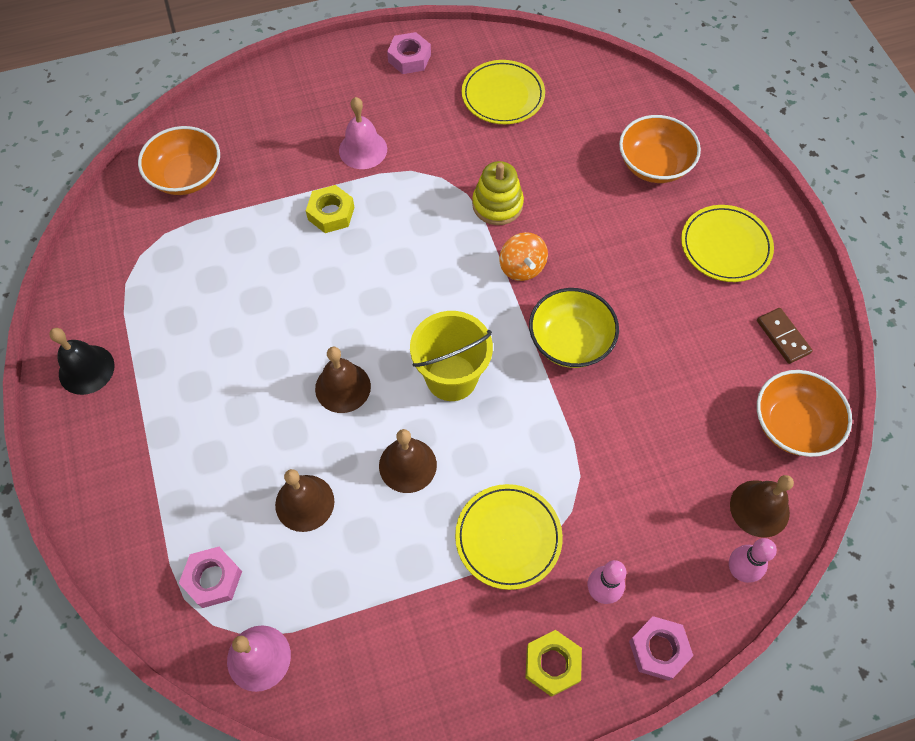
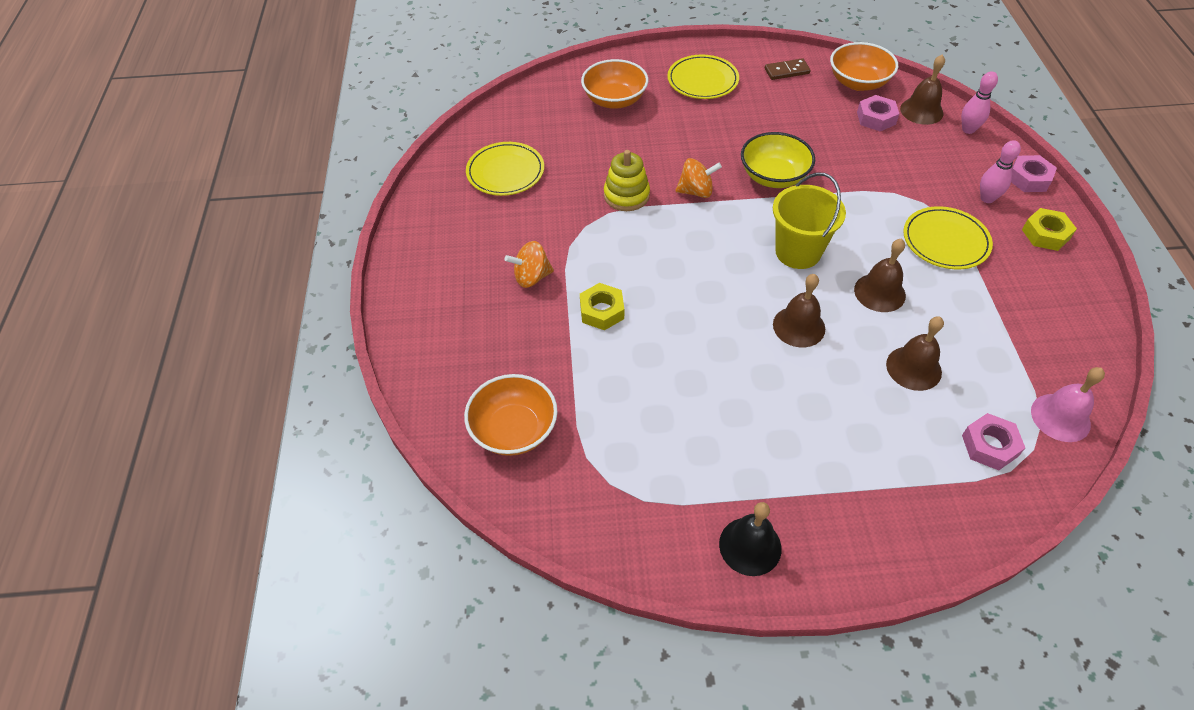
camera: 75 degrees left, 10 degrees down
(363, 149) = (531, 277): pink bell -> orange spinning top
(409, 58) = (430, 227): pink nut -> pink nut (876, 118)

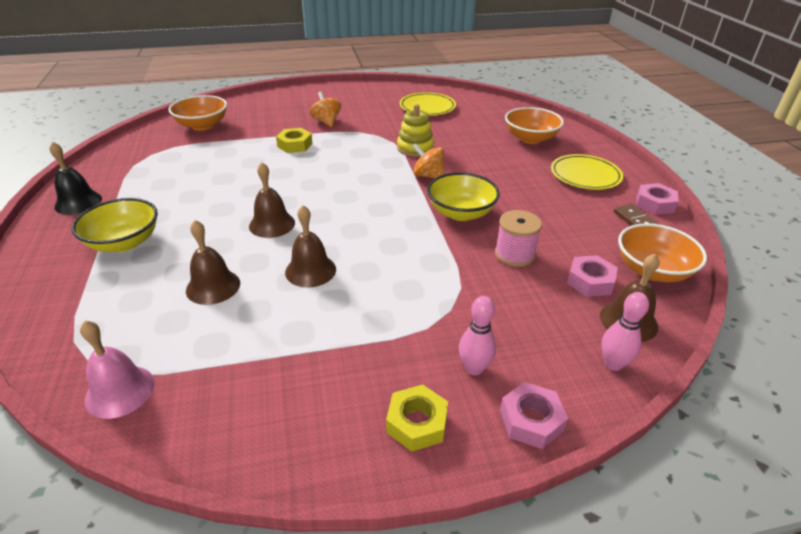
camera: 80 degrees right, 15 degrees down
(696, 191) = (428, 176): orange spinning top -> orange spinning top turned 135 degrees clockwise
(798, 252) = (361, 225): yellow bucket -> none
(842, 153) = (514, 254): none -> pink spool
(842, 466) = (124, 242): none -> yellow bowl
(945, 241) = (389, 323): yellow plate -> none
(989, 445) = (107, 329): pink nut -> pink nut (655, 204)

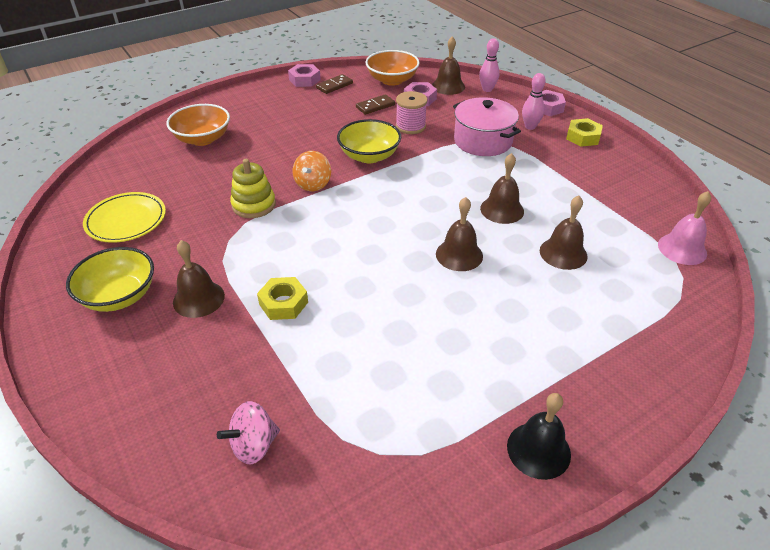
camera: 110 degrees left, 5 degrees up
(124, 242) = (564, 347): yellow bowl -> yellow bowl (119, 296)
(202, 125) = (254, 445): orange bowl -> pink spinning top
(326, 122) = (198, 298): orange spinning top -> brown bell
(454, 303) = (483, 141): none -> pink pot
(574, 240) = (375, 106): none -> brown domino
(585, 175) = (271, 107): yellow plate -> none

